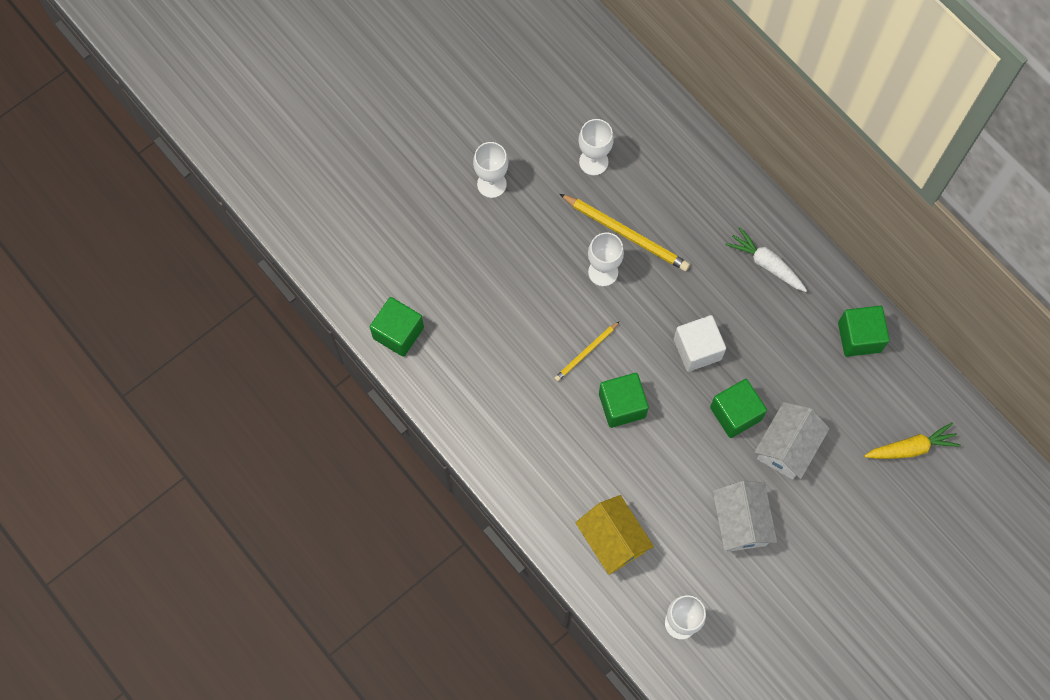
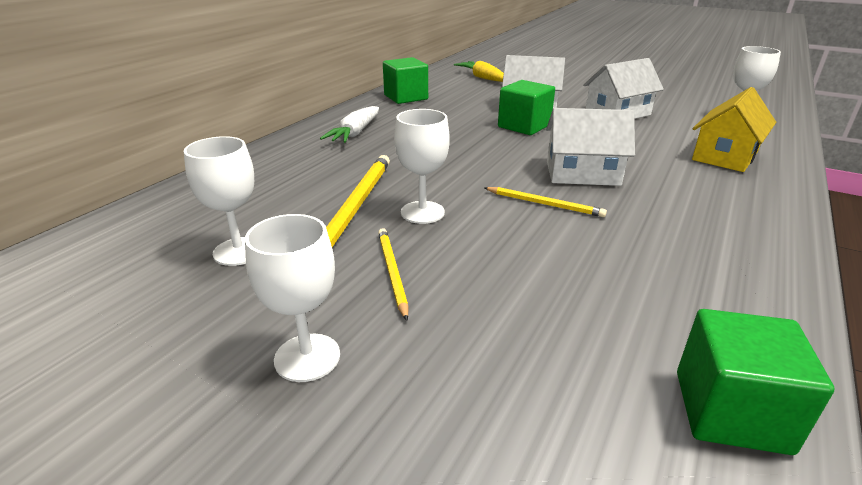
camera: 110 degrees left, 40 degrees down
(542, 235) = (392, 272): none -> yellow pencil
(622, 405) = (582, 173): green cube -> white house
(697, 349) = (476, 148): white cube -> none

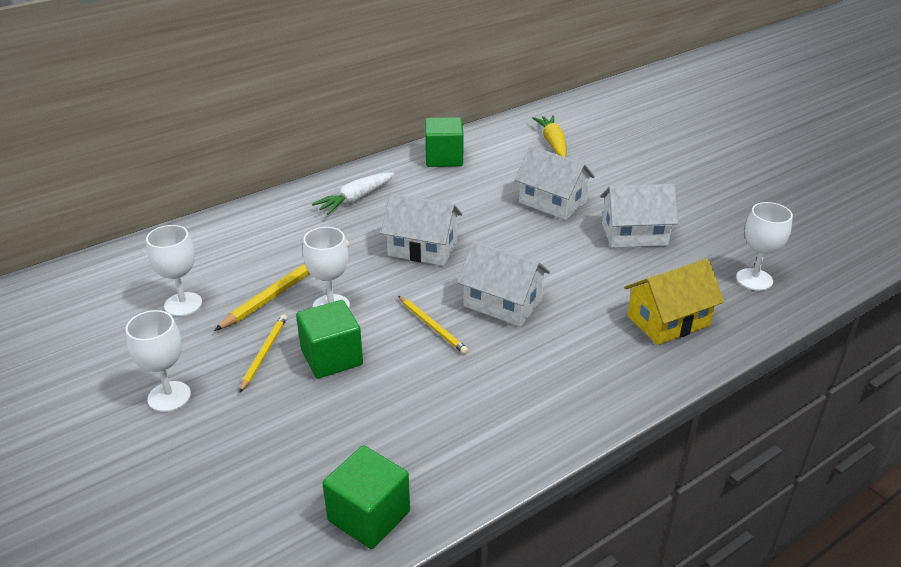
camera: 25 degrees right, 5 degrees up
(460, 152) = (422, 248): none -> white house
(524, 126) = (516, 229): green cube -> green cube (331, 357)

